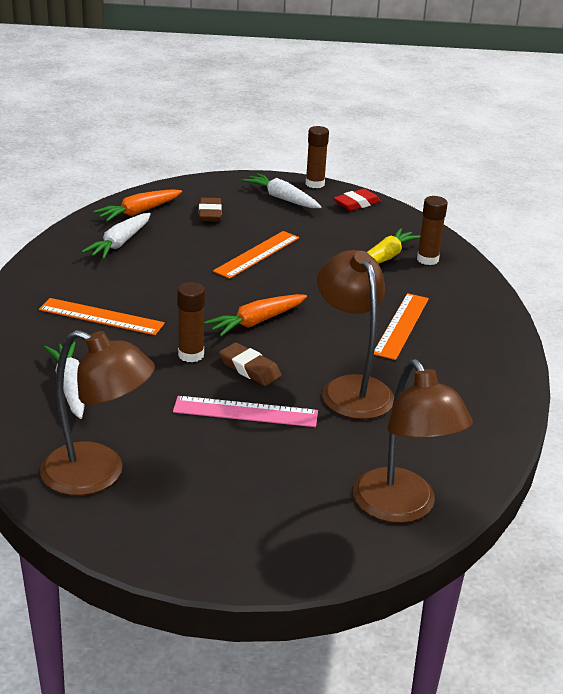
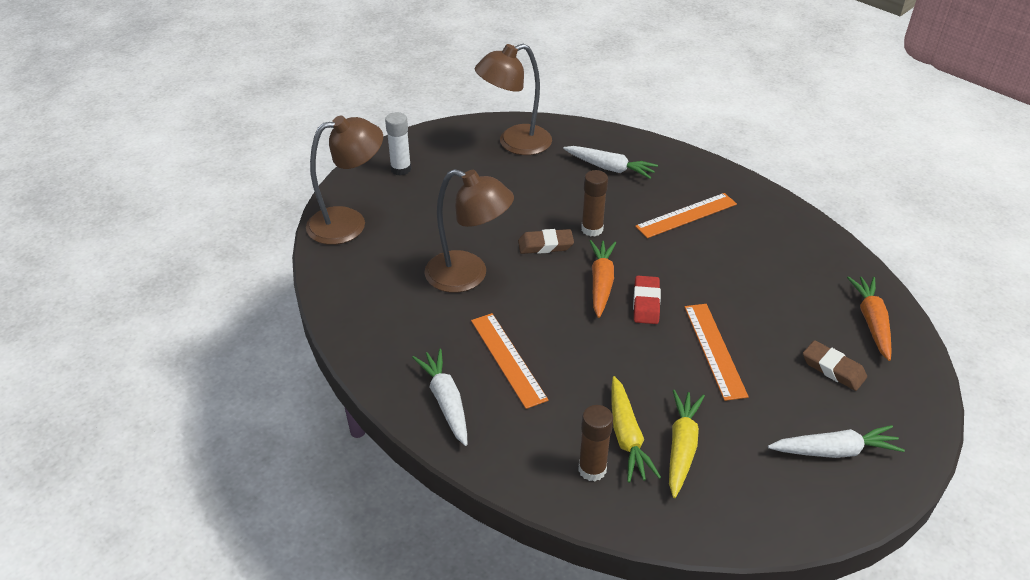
camera: 135 degrees right, 10 degrees up
(120, 243) = (808, 279): white carrot -> white carrot (445, 401)
(245, 412) = (503, 218): pink ruler -> none
(264, 534) = (401, 169): none -> white glue stick
(315, 184) = (860, 511): brown glue stick -> none
(356, 204) = (773, 511): red eraser -> red eraser (646, 303)
(360, 239) = (681, 447): none -> yellow carrot
(401, 508) = (349, 223): brown lamp -> brown lamp turned 135 degrees clockwise

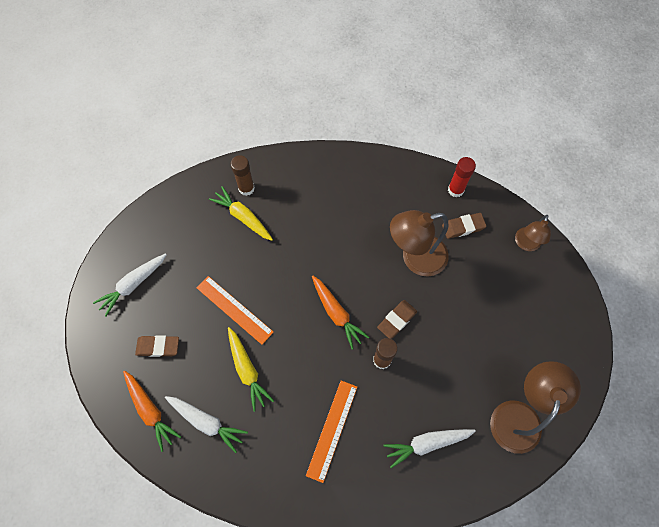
camera: 140 degrees right, 25 degrees up
(346, 303) = (455, 190): none -> red glue stick
(349, 223) = (525, 244): brown lamp -> brown lamp, size x0.59
(386, 269) = (463, 227): none -> brown eraser
(401, 169) = (557, 317): white glue stick -> none
(445, 401) = (344, 173): white carrot -> white carrot (206, 422)
(508, 359) = (339, 218): orange ruler -> none
(646, 303) = (298, 317): red eraser -> none
(681, 447) = (212, 231): yellow carrot -> yellow carrot (247, 370)

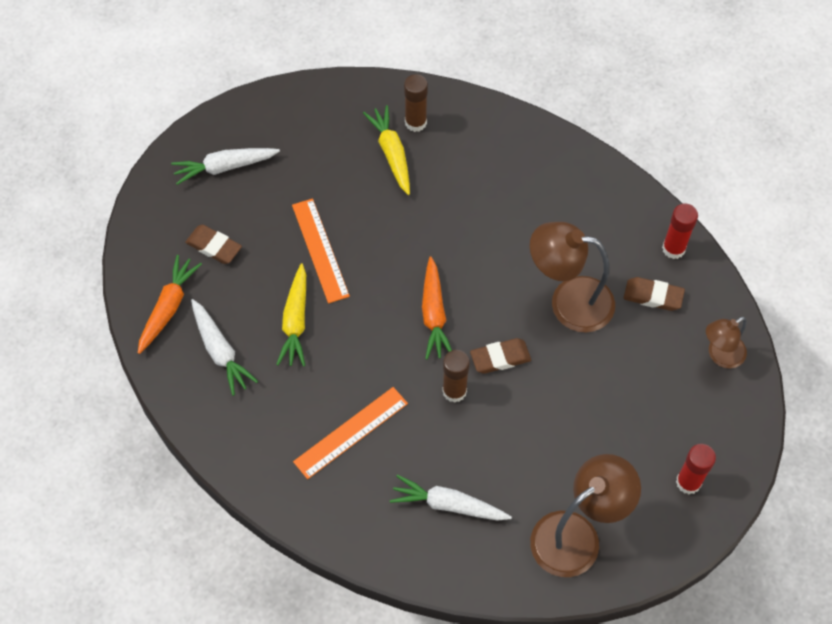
camera: 30 degrees right, 5 degrees down
(150, 410) = (168, 307): orange carrot -> orange carrot turned 150 degrees counterclockwise
(560, 338) = (688, 482): none -> red glue stick

